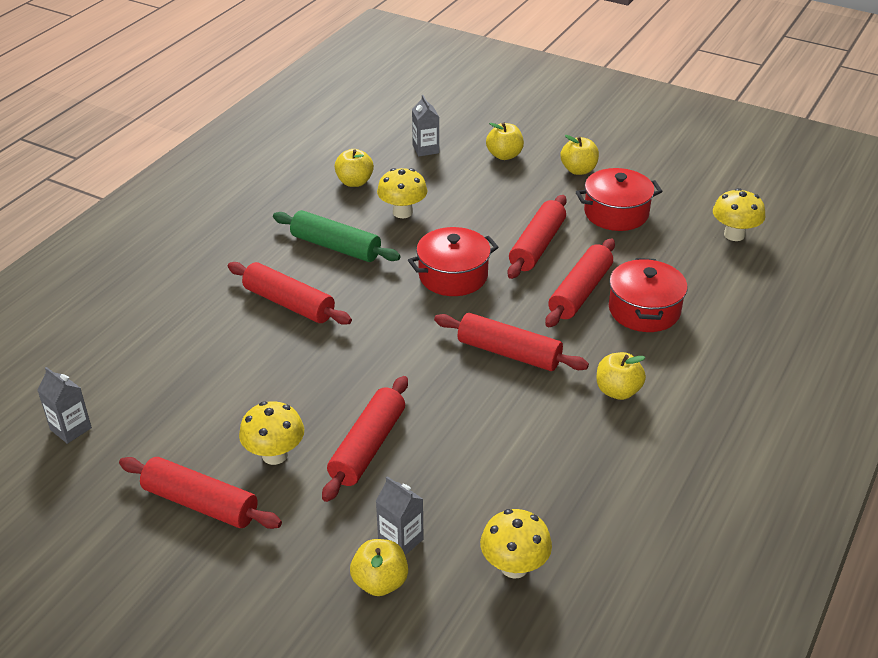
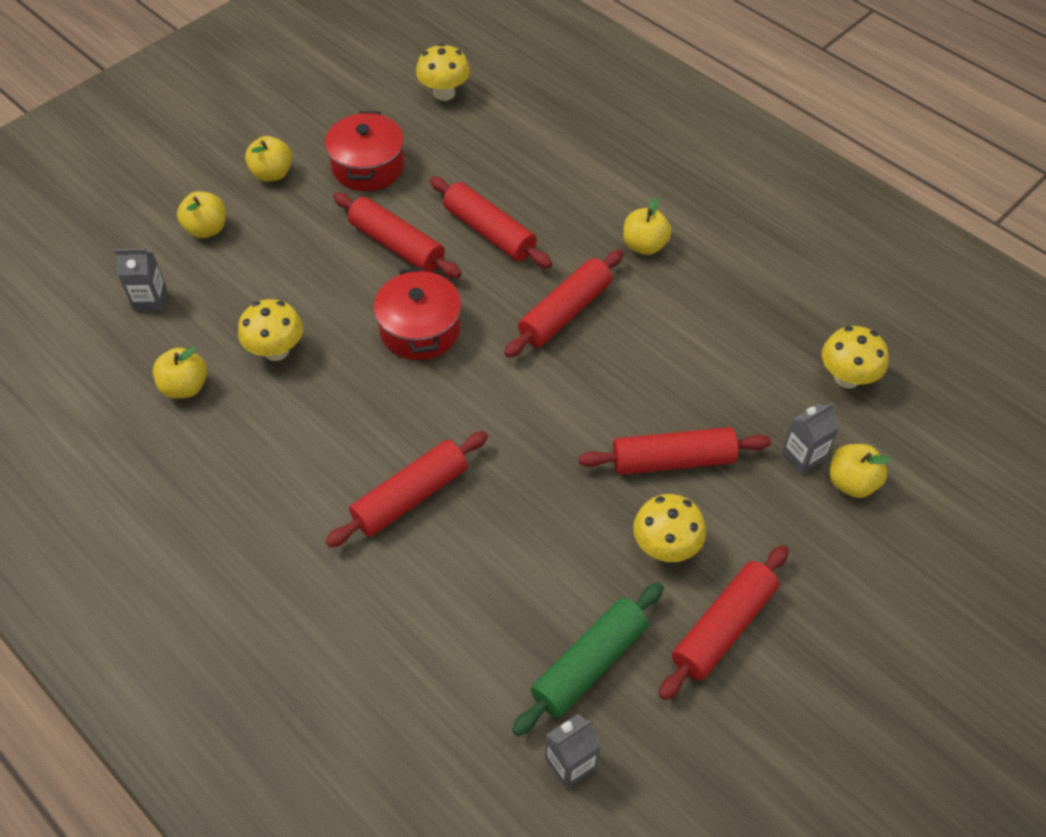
camera: 75 degrees left, 15 degrees up
(336, 247) = (317, 430): green rolling pin -> green rolling pin (589, 664)
(368, 447) = (672, 460): red rolling pin -> red rolling pin turned 45 degrees counterclockwise
(644, 310) = (535, 192): red pot -> none

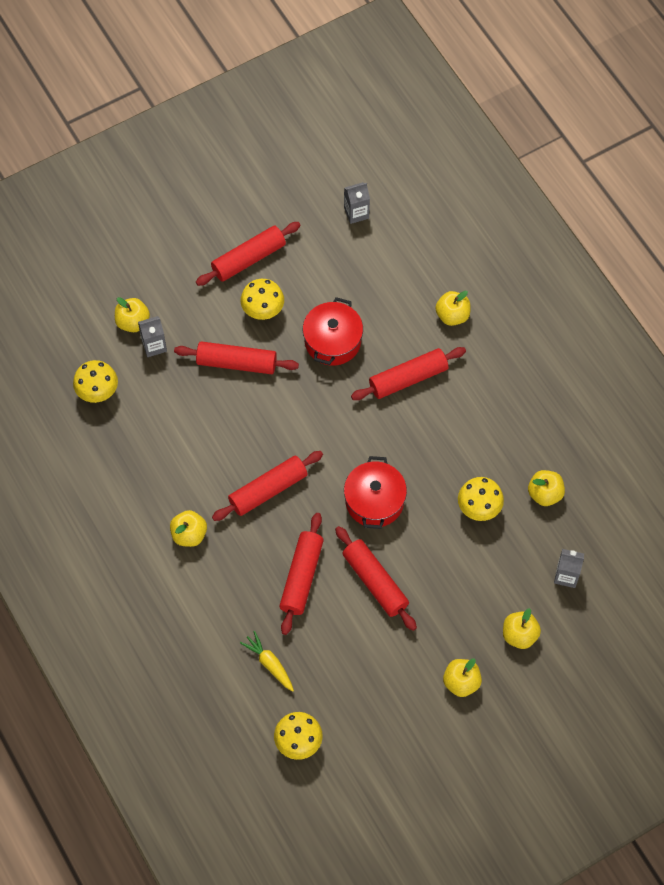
camera: 165 degrees left, 10 degrees up
(360, 612) = (452, 315): none -> yellow apple
(368, 166) = (381, 670): red pot -> red pot (332, 341)
(489, 232) = (301, 577): red rolling pin -> red rolling pin turned 45 degrees clockwise
(499, 148) = (269, 663): none -> yellow carrot
(589, 664) = (330, 258): green rolling pin -> none

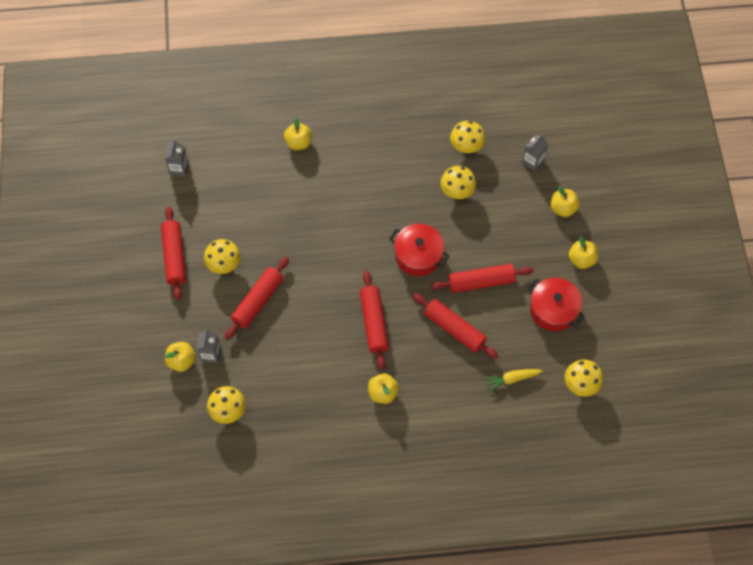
camera: 65 degrees left, 0 degrees up
(332, 341) = (276, 228): red pot -> red pot (553, 310)
(408, 378) = (333, 192): red rolling pin -> none
(545, 494) = (466, 147): yellow apple -> yellow mushroom

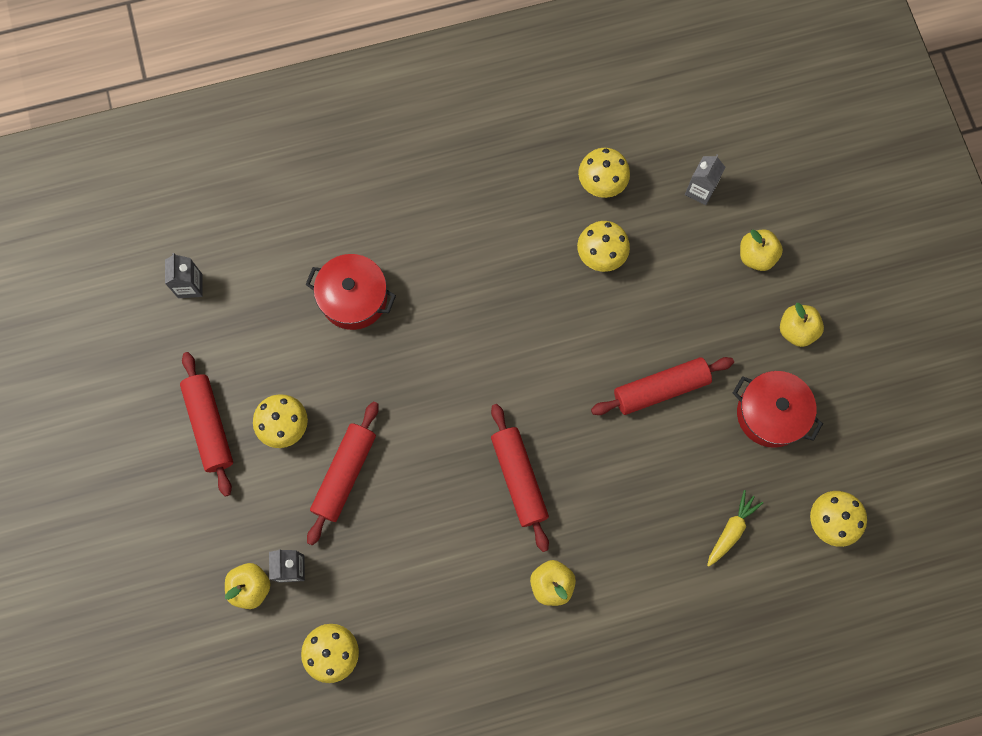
camera: 10 degrees left, 10 degrees up
(298, 143) = (358, 217): yellow apple -> none
(418, 255) = (563, 364): red pot -> red pot (354, 298)
(454, 329) = (635, 468): red rolling pin -> none
(512, 379) = (731, 530): yellow carrot -> yellow carrot turned 150 degrees clockwise

